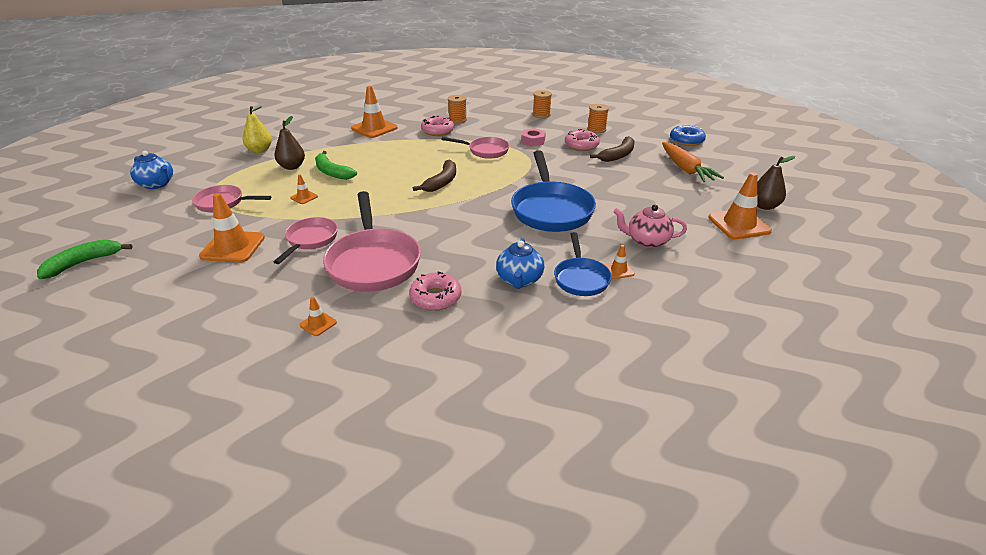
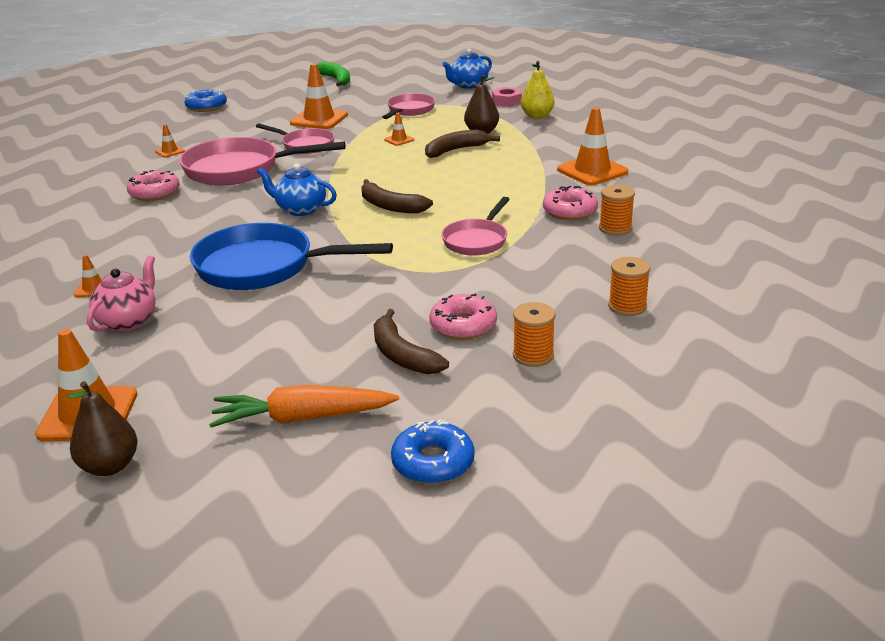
camera: 105 degrees right, 5 degrees down
(148, 343) = (206, 107): none -> blue donut
(332, 172) = (455, 150): green banana -> brown banana
(519, 280) = (138, 231): blue teapot -> blue teapot (300, 209)
(533, 141) = (500, 282): pink nut -> pink nut (506, 101)
(581, 278) = (105, 264): blue pan -> none

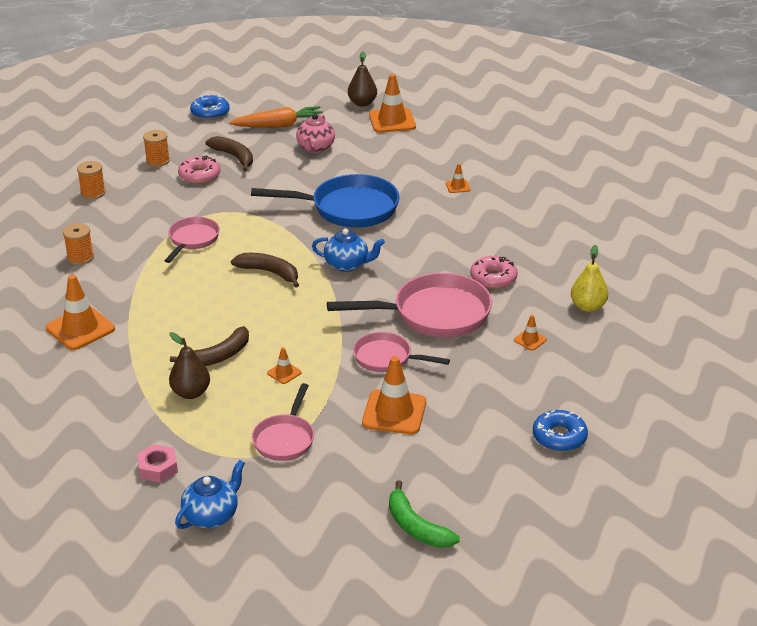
camera: 170 degrees right, 5 degrees up
(128, 321) = (413, 167): pink teapot -> pink teapot (315, 148)
(537, 116) = (122, 431): yellow pear -> yellow pear (588, 307)
(570, 211) = (113, 274): pink donut -> none

